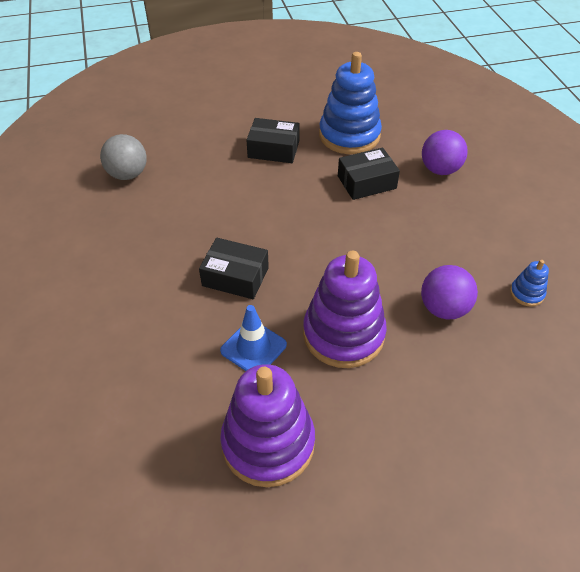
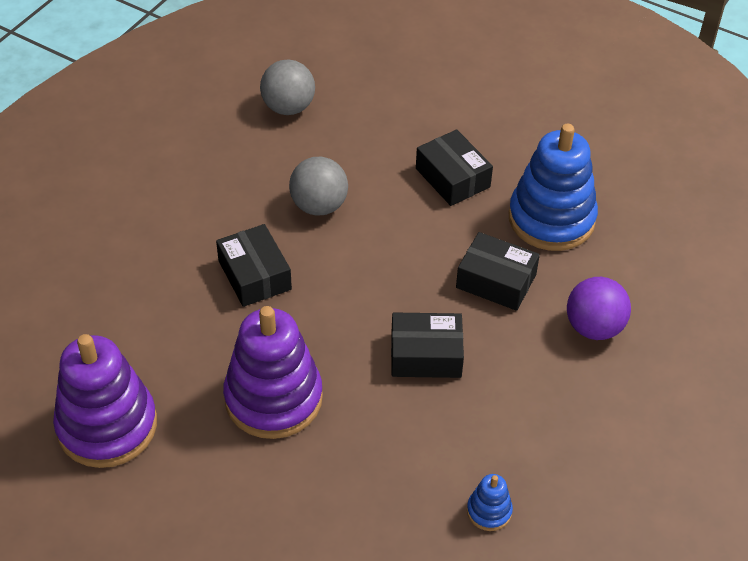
camera: 45 degrees right, 0 degrees up
(220, 212) = (319, 206): none -> grey ball
(253, 348) = (190, 346): blue traffic cone -> none
(386, 244) = (426, 355): none -> black box
(443, 308) = (389, 454): purple ball -> none

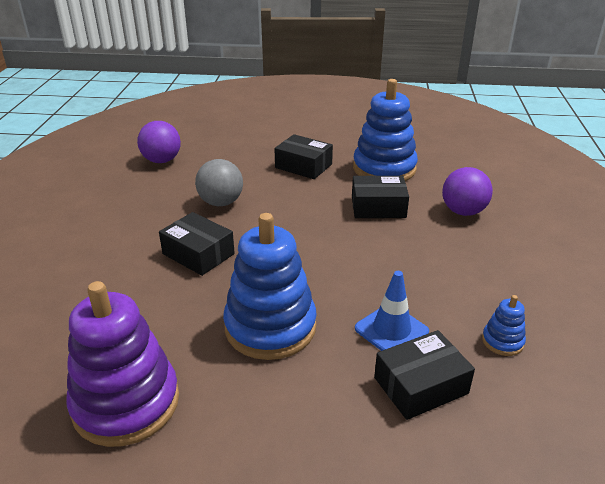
camera: 25 degrees left, 15 degrees down
(273, 398) = (270, 327): purple stacking toy -> blue stacking toy
(288, 107) = (162, 160): grey ball -> purple ball
(387, 451) = (391, 330): none -> blue traffic cone
(426, 355) = (367, 260): black box -> black box (420, 385)

